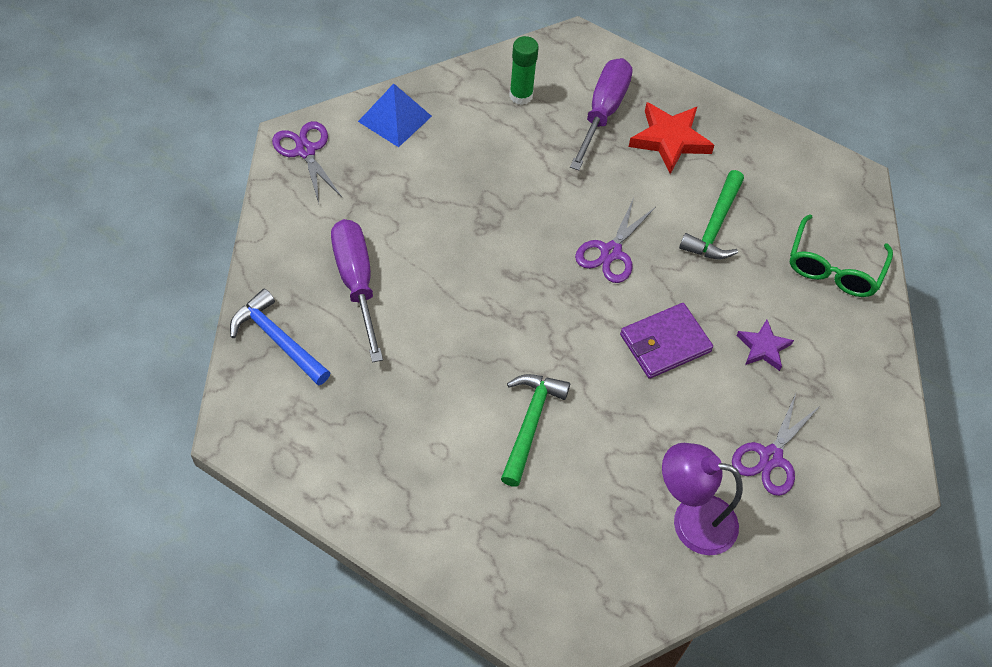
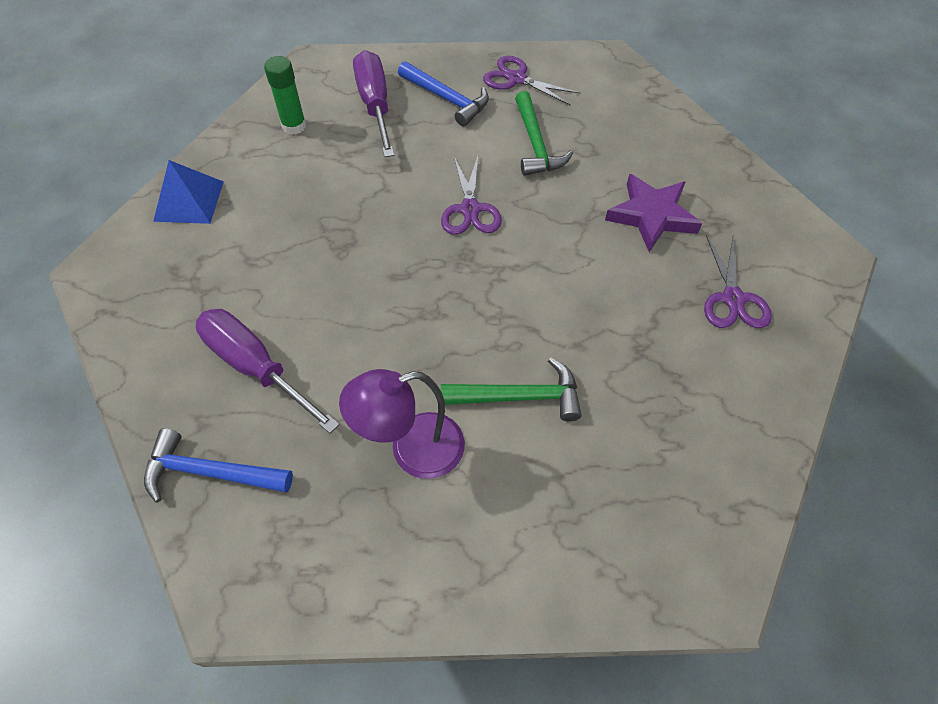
camera: 30 degrees left, 0 degrees up
(305, 151) = (116, 274): purple scissors -> purple scissors (516, 79)
(530, 424) = (519, 397): green hammer -> green hammer turned 105 degrees clockwise
(665, 343) = (574, 257): purple wallet -> none
(669, 140) = (446, 99): red star -> blue hammer
(691, 520) = (721, 393): purple lamp -> purple lamp (412, 450)
(763, 347) = (651, 216): purple star -> purple star, size x1.67
(833, 268) = (649, 127): green glasses -> none

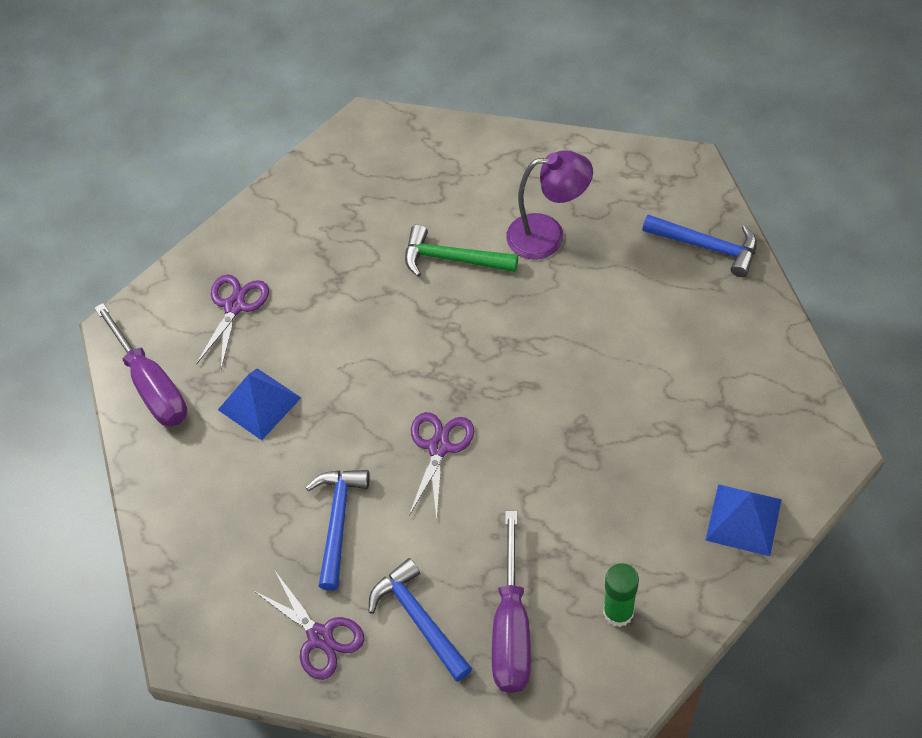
camera: 160 degrees left, 0 degrees up
(256, 367) = (670, 321): purple screwdriver -> purple screwdriver (151, 384)
(535, 144) = (338, 522): green hammer -> blue hammer
(651, 216) = (259, 403): purple star -> blue pyramid

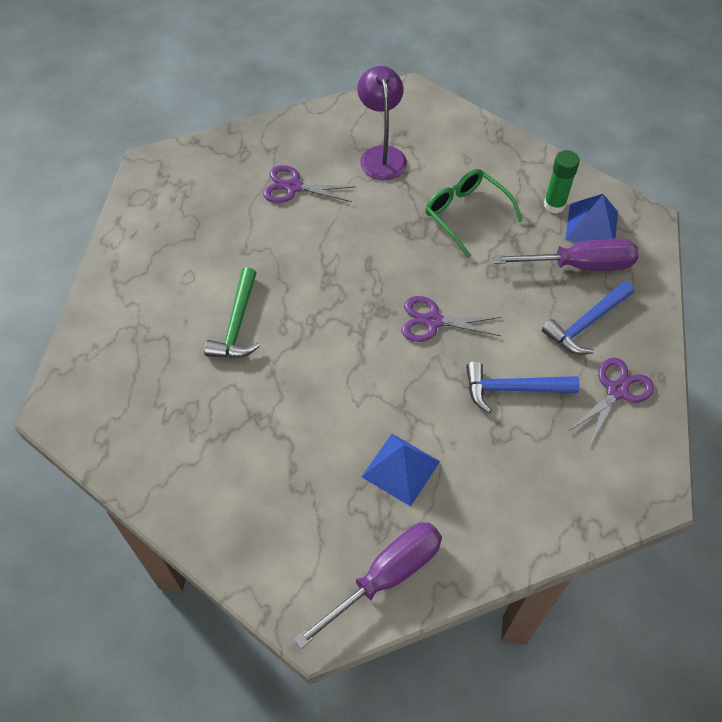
camera: 100 degrees left, 0 degrees up
(234, 306) = (288, 509): purple scissors -> purple scissors (293, 187)
(548, 235) = (215, 255): purple lamp -> purple lamp (381, 155)
(603, 499) = (466, 214): none -> green glasses
(707, 246) = (234, 154): blue hammer -> none
(743, 519) = (471, 139): blue pyramid -> blue pyramid (591, 225)

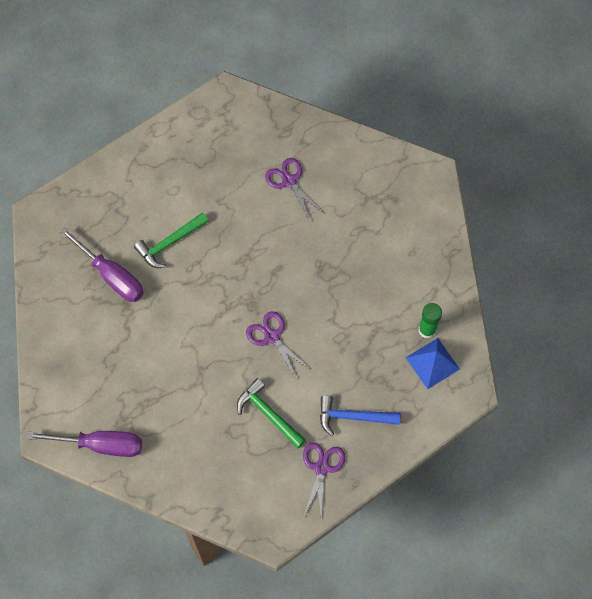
camera: 45 degrees right, 10 degrees up
(381, 155) = (364, 204): purple lamp -> none
(400, 468) = (165, 400): blue pyramid -> none
(466, 214) = (367, 288): green glasses -> none
(513, 389) = (269, 414): blue hammer -> green hammer
(579, 265) = (393, 380): purple screwdriver -> purple screwdriver (111, 275)
(616, 391) = (321, 468): purple scissors -> purple scissors turned 75 degrees counterclockwise

